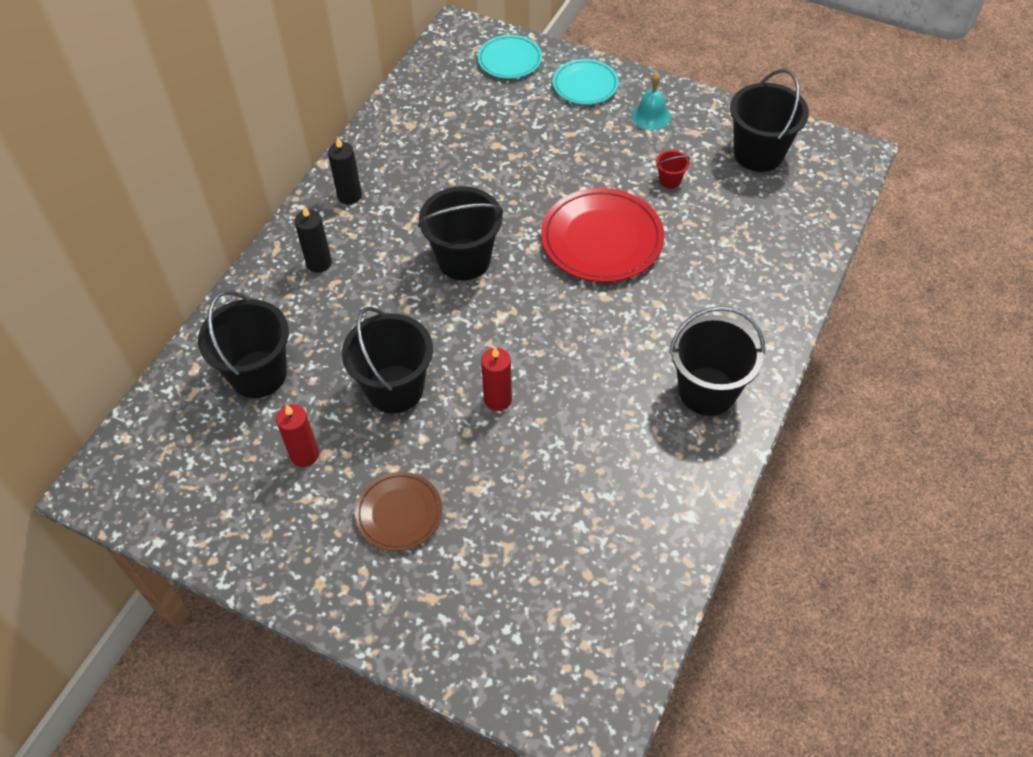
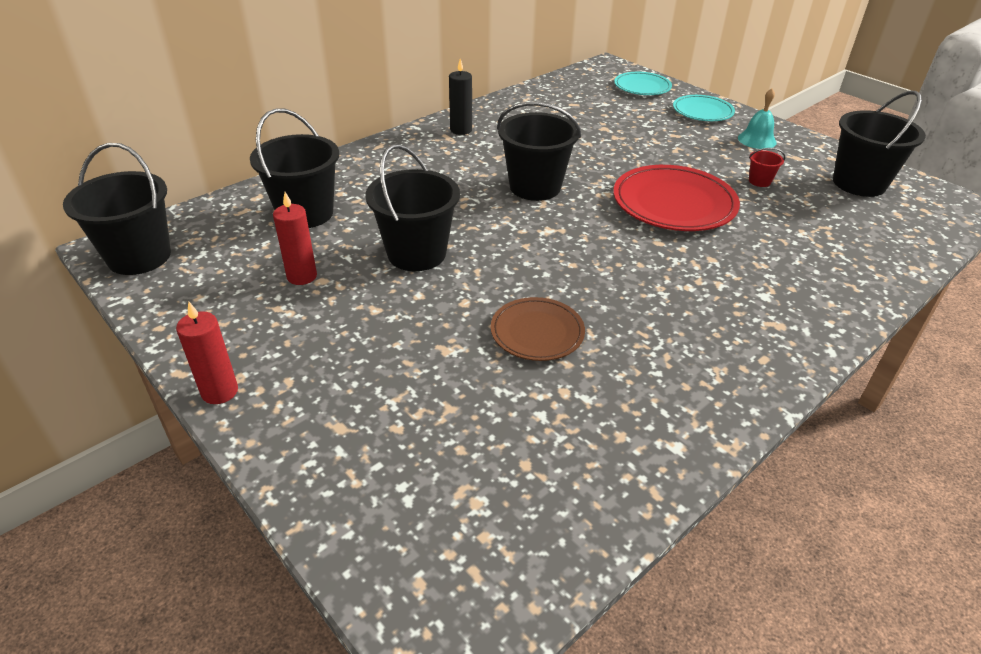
camera: 20 degrees right, 15 degrees down
(319, 263) = (408, 161): black candle -> none
(399, 513) = (356, 345): brown plate -> brown plate (537, 332)
(498, 399) = (510, 287): red candle -> red candle (220, 391)
(707, 391) = (741, 340): black bucket -> black bucket (139, 257)

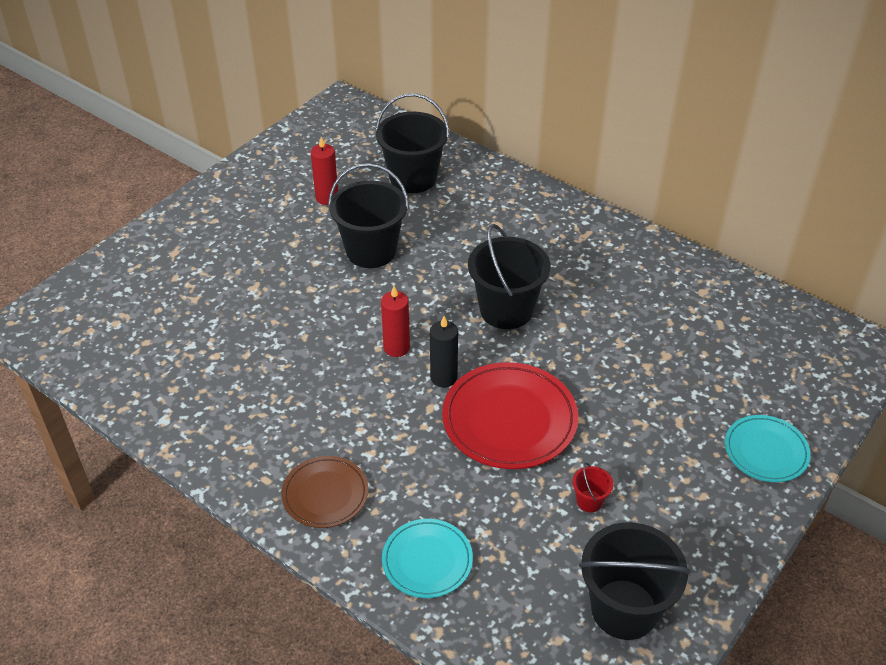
camera: 80 degrees right, 5 degrees up
(139, 257) = (333, 118): black bucket -> none
(220, 391) = (201, 195): red candle -> red candle (396, 347)
(461, 130) = (605, 242): black candle -> black candle (443, 377)
(537, 332) = (280, 334): brown plate -> brown plate (325, 494)
(642, 87) = (812, 387): turquoise plate -> turquoise plate (427, 561)
(757, 140) = (705, 507): turquoise bell -> none

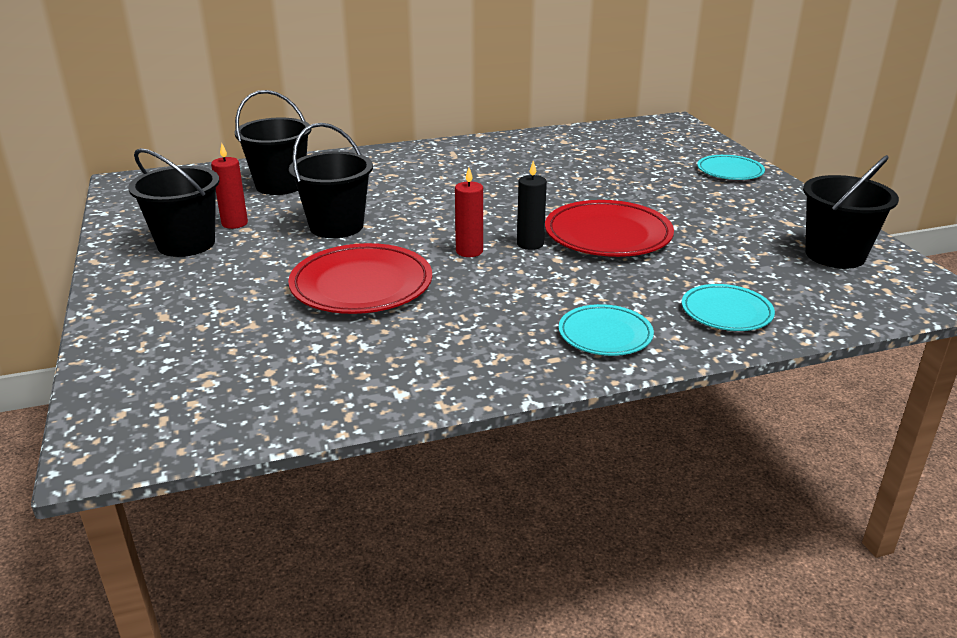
camera: 55 degrees left, 15 degrees down
(290, 319) = (361, 285): none -> red plate
(325, 494) = (605, 334): brown plate -> turquoise plate
(506, 310) = (489, 200): black bucket -> black bucket (186, 244)
(589, 501) = (721, 234): red bucket -> none

